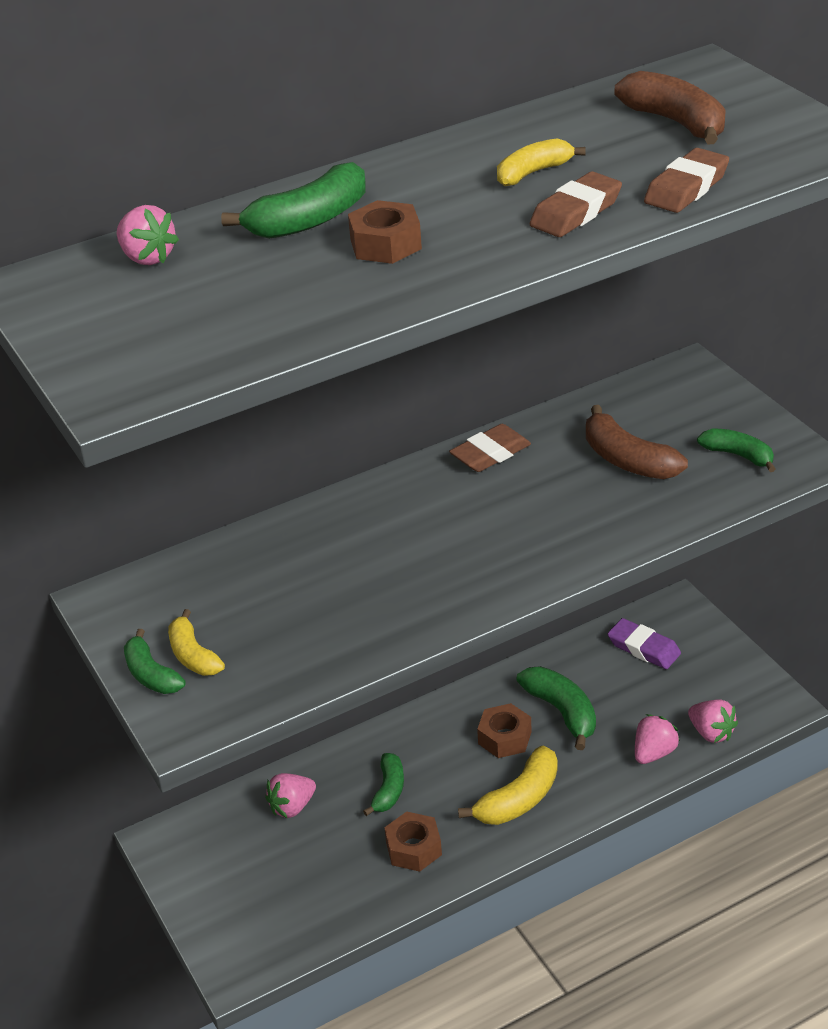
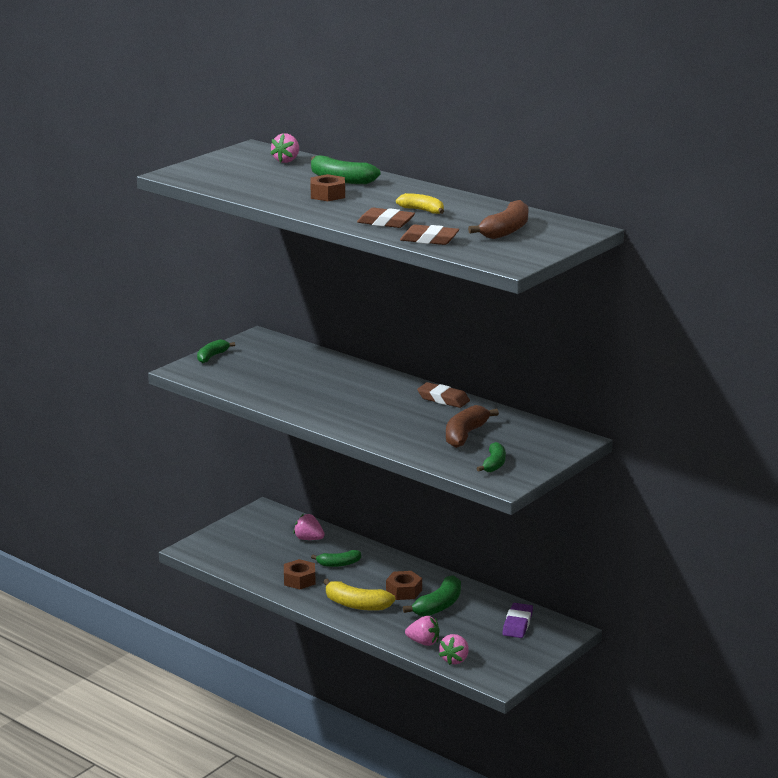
camera: 65 degrees right, 15 degrees down
(193, 655) = (230, 362): yellow banana -> none

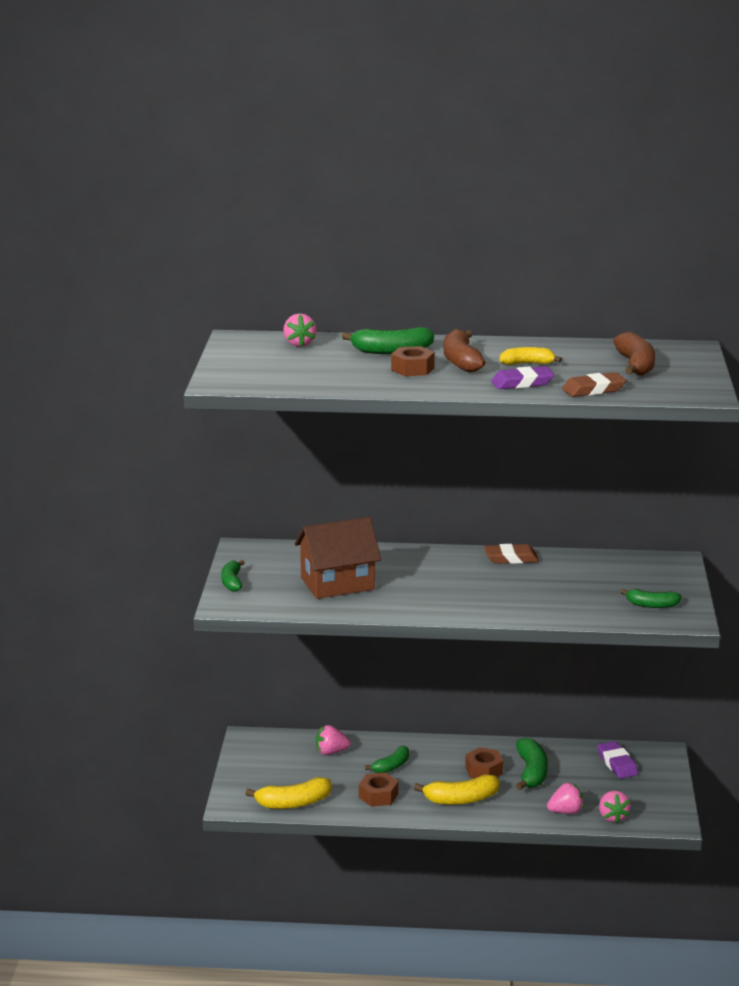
camera: 35 degrees left, 0 degrees up
(233, 563) = (293, 803): none -> yellow banana
(282, 379) = (337, 583): none -> brown house
(386, 222) = (522, 383): brown eraser -> purple eraser
(465, 435) = (584, 586): brown banana -> brown banana (461, 361)
(494, 464) = (652, 605): green banana -> green banana turned 120 degrees clockwise

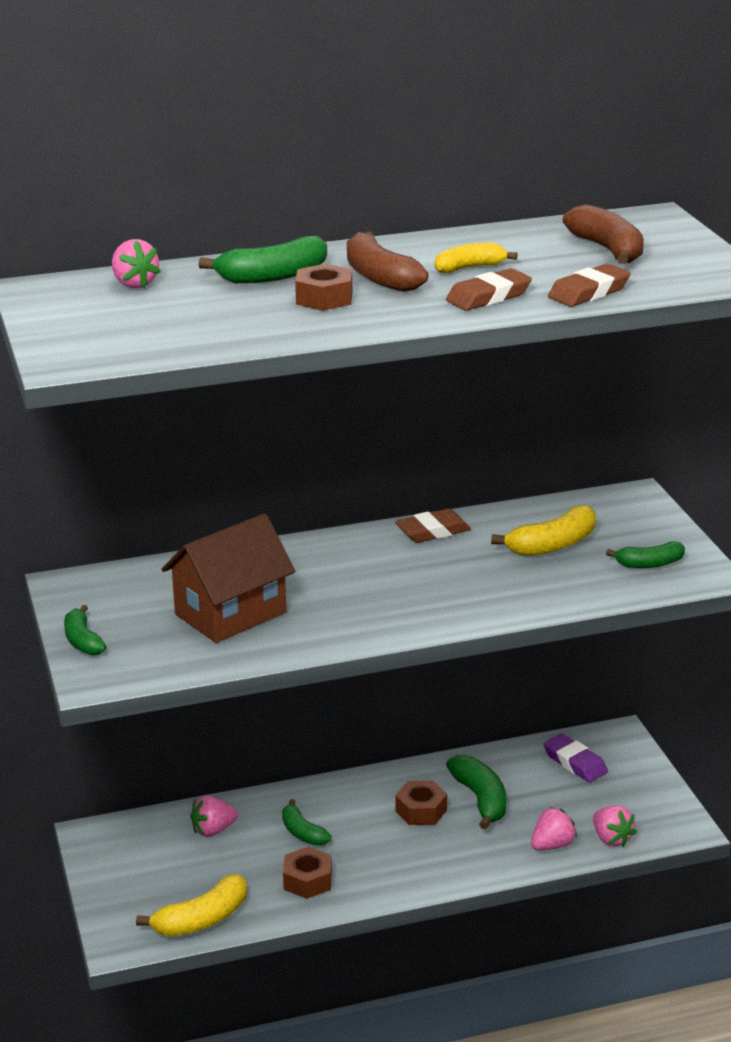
camera: 20 degrees left, 5 degrees up
(392, 766) = (302, 832): green banana -> green banana turned 120 degrees clockwise
(461, 799) = (416, 860): yellow banana -> yellow banana (553, 545)
(522, 383) = (488, 296): purple eraser -> brown eraser

